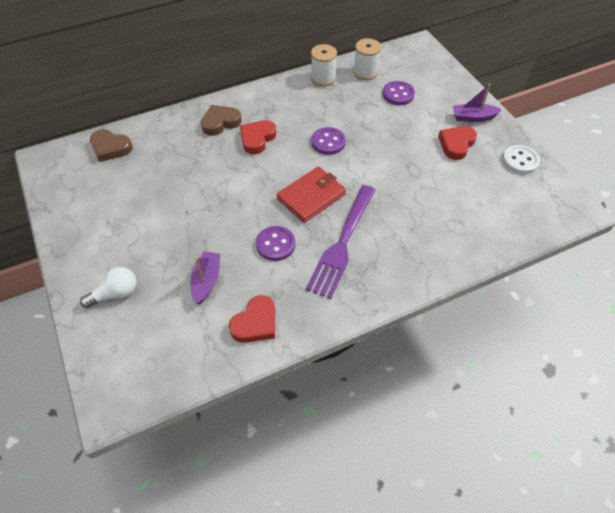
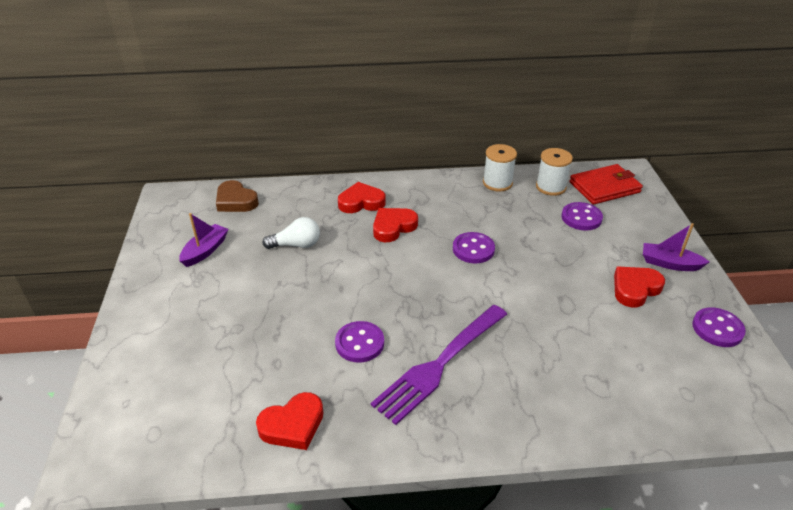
camera: 20 degrees right, 15 degrees down
(115, 294) = (160, 346): white light bulb -> white light bulb (296, 245)
(206, 281) = (262, 361): purple boat -> purple boat (205, 251)
(220, 122) = (361, 202): brown heart -> red heart
(311, 196) = (426, 302): red wallet -> red wallet (604, 187)
(520, 160) = (717, 329): white button -> purple button

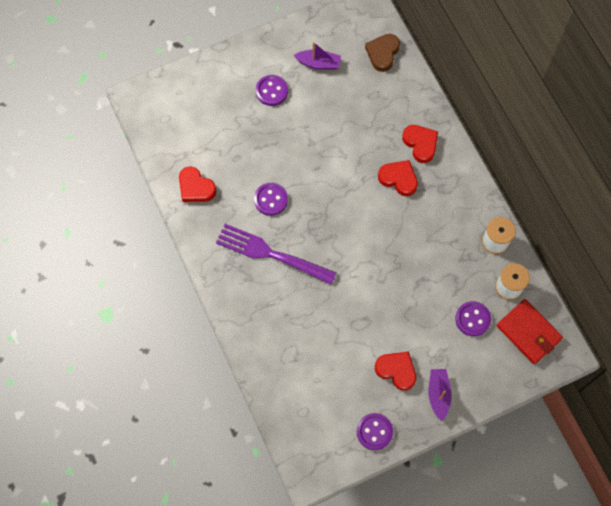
camera: 70 degrees right, 30 degrees up
(296, 245) = (349, 119): white light bulb -> none
(473, 249) = (396, 245): purple button -> purple button (271, 91)

